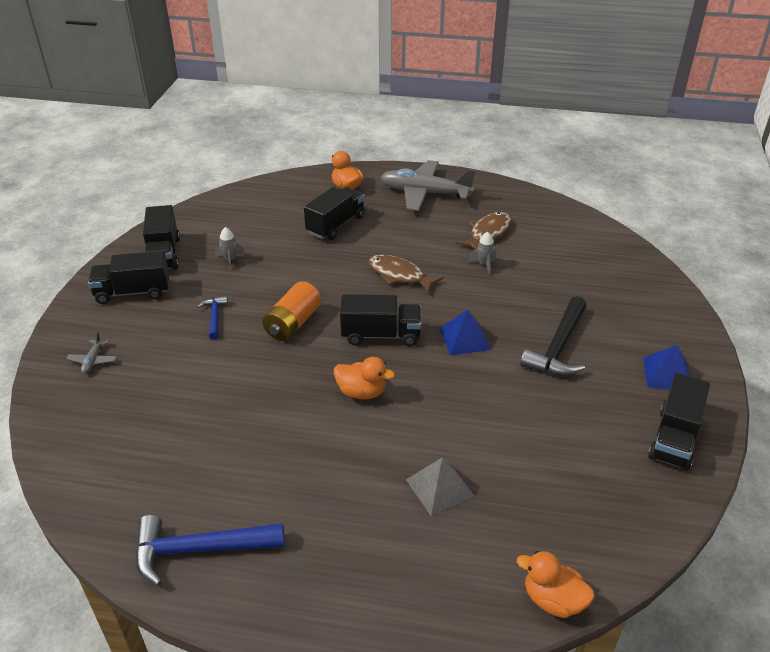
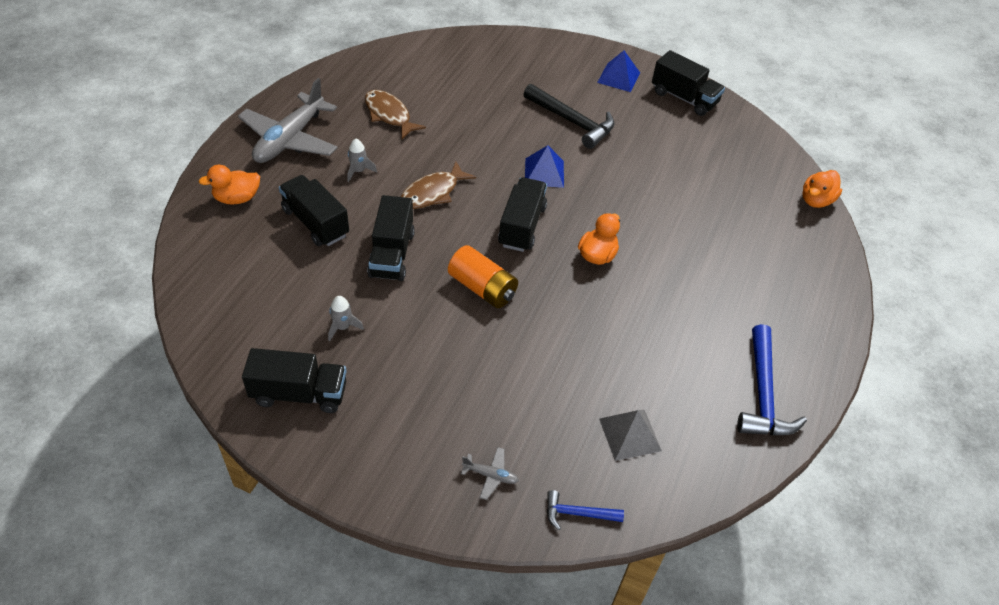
camera: 80 degrees left, 10 degrees up
(133, 292) = (370, 430): black truck -> black truck (392, 254)
(214, 317) = (449, 353): blue hammer -> blue hammer (577, 513)
(439, 487) = (714, 231): grey pyramid -> grey pyramid (630, 434)
(484, 264) = (440, 131): grey rocket -> grey rocket (359, 171)

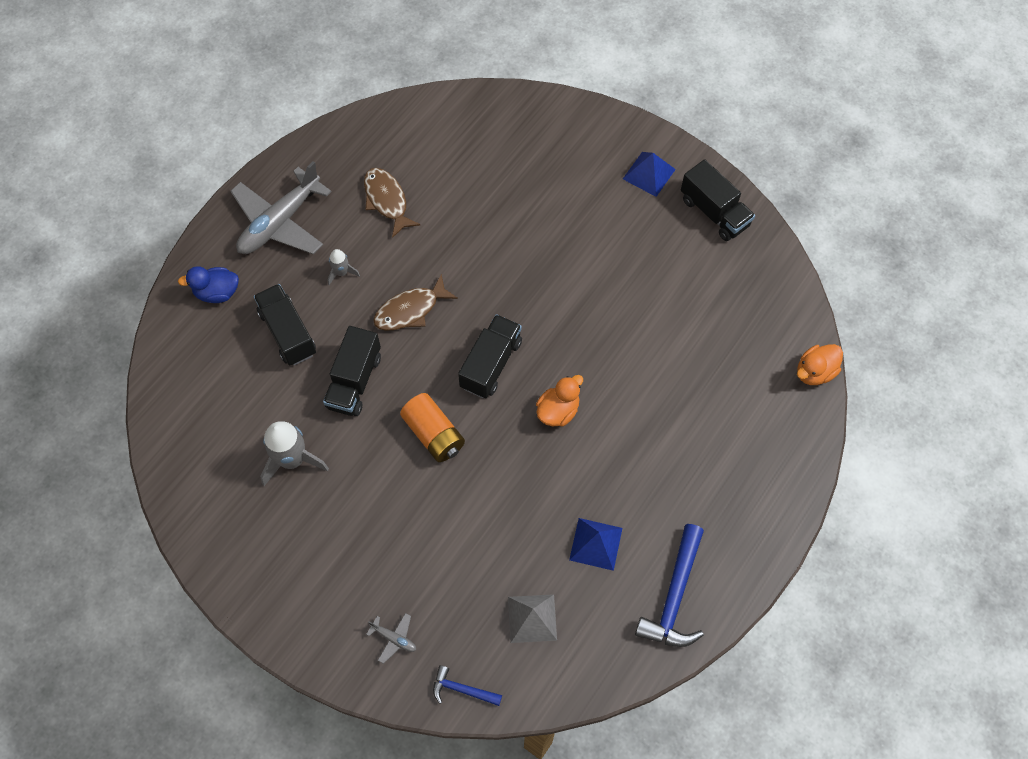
camera: 15 degrees right, 15 degrees up
(237, 198) = (217, 293): orange duck -> blue duck
(299, 394) = (241, 526): black truck -> none
(343, 327) = (292, 460): grey rocket -> grey rocket, size x1.90
(544, 172) = (531, 298): blue pyramid -> blue pyramid (595, 543)
(572, 122) = (579, 232): black hammer -> none

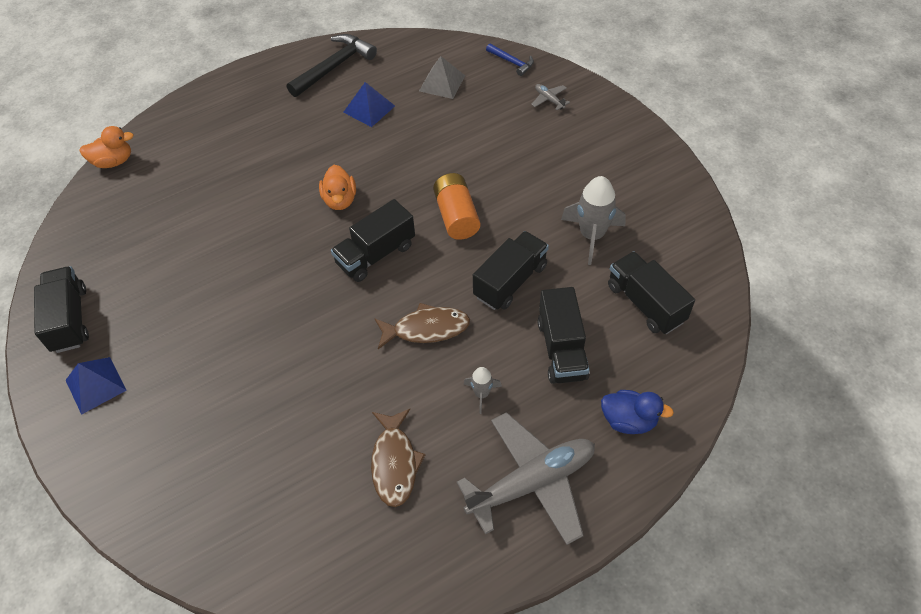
camera: 155 degrees left, 10 degrees down
(224, 403) = (645, 303): none -> black truck
(558, 411) = (340, 200): orange duck -> orange duck turned 75 degrees counterclockwise
(674, 596) = (334, 67): blue hammer -> black hammer

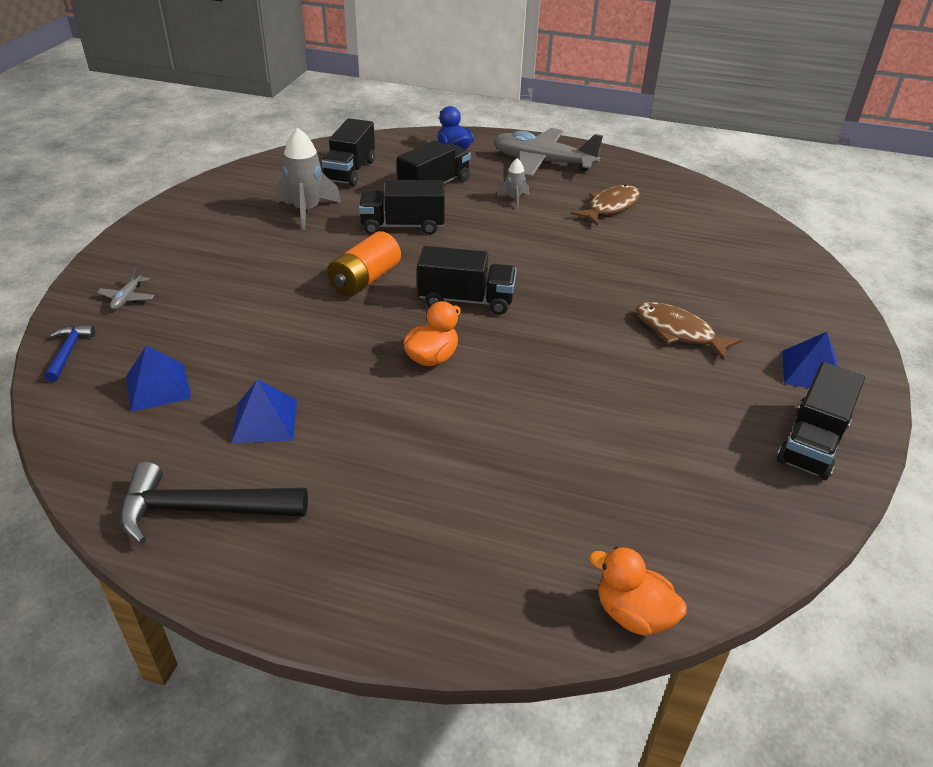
camera: 135 degrees left, 15 degrees down
(426, 329) = (499, 241): brown fish -> brown fish (679, 332)
(442, 83) = (158, 387): grey pyramid -> blue pyramid

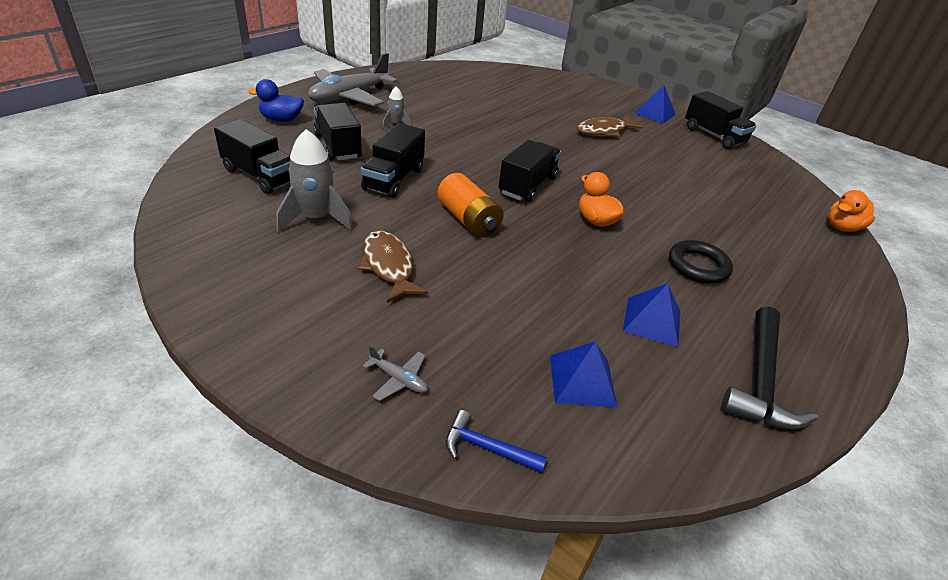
camera: 70 degrees left, 0 degrees up
(394, 448) = (698, 266): none -> black ring
(610, 207) = (441, 98): brown fish -> brown fish (388, 266)

